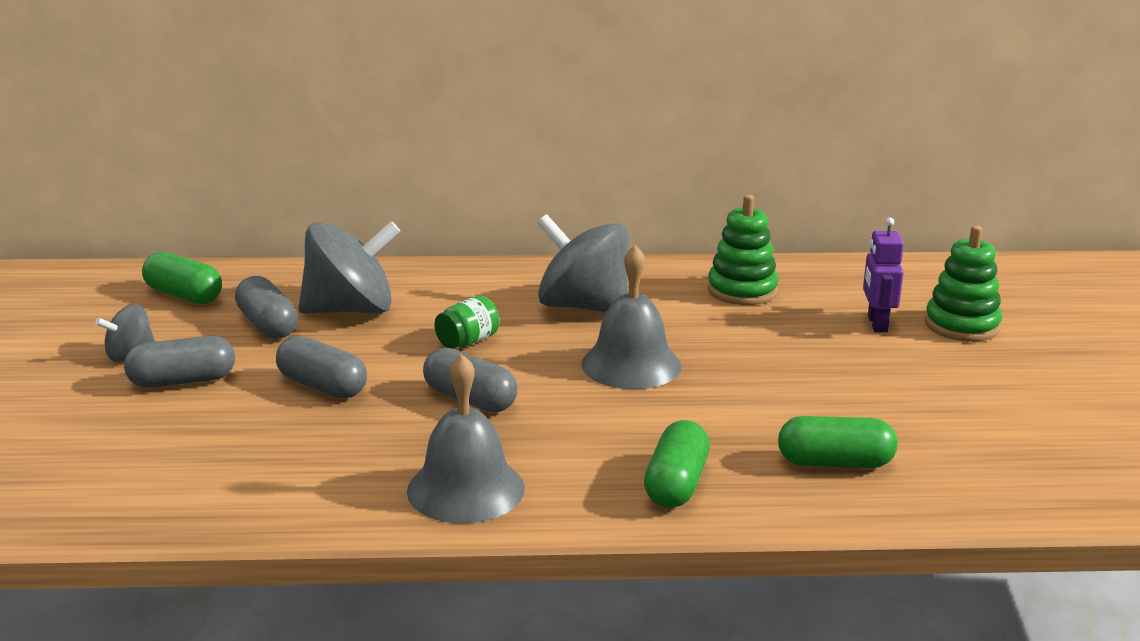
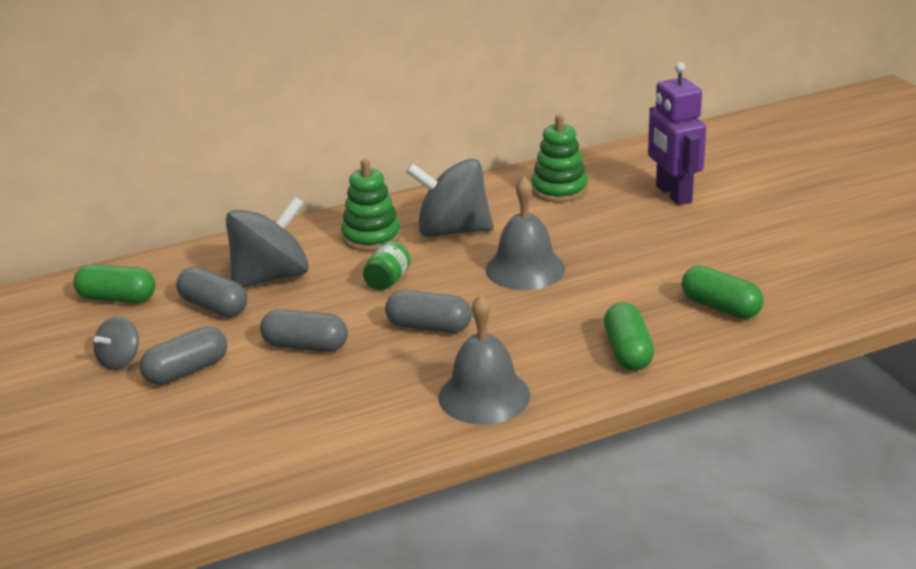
camera: 20 degrees left, 5 degrees up
(835, 463) = (720, 307): green capsule -> green capsule turned 60 degrees clockwise
(877, 324) = (673, 194): purple robot -> purple robot, size x1.58
(962, 325) = (730, 182): green stacking toy -> green stacking toy (371, 237)

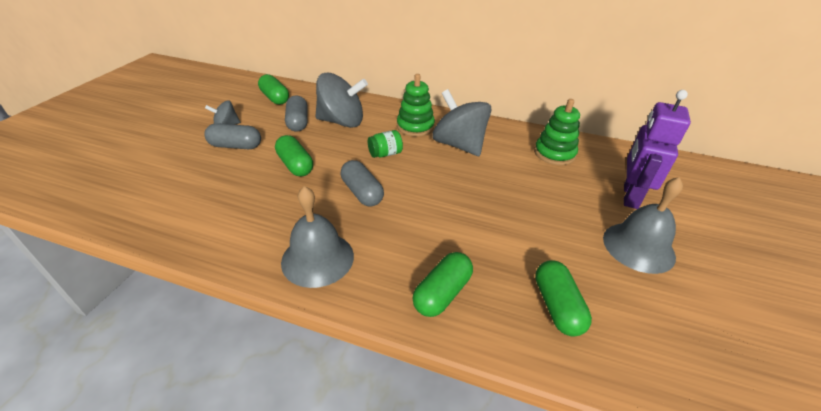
camera: 40 degrees right, 10 degrees up
(305, 346) = (295, 165): grey capsule -> green capsule
(525, 269) = (464, 190): grey bell -> grey bell (638, 247)

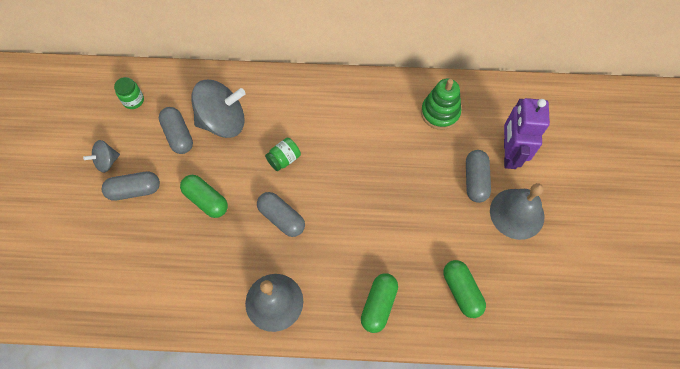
camera: 15 degrees left, 25 degrees up
(275, 98) = (133, 100): green capsule -> green jar
(415, 127) = (299, 108): green stacking toy -> none
(459, 145) = (349, 125): grey spinning top -> none
(587, 208) = (475, 180): none -> grey capsule

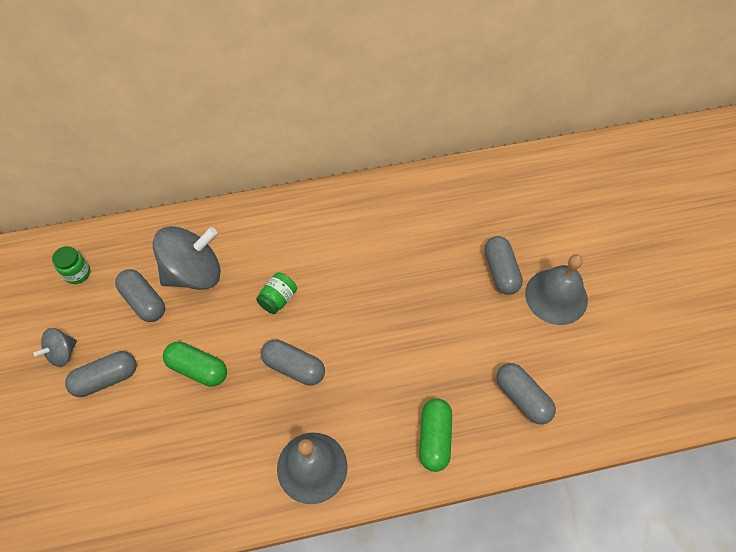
camera: 15 degrees left, 5 degrees down
(440, 113) = (440, 207): green stacking toy -> none
(461, 291) = (522, 398): green capsule -> grey capsule
(509, 154) = (528, 234): purple robot -> none

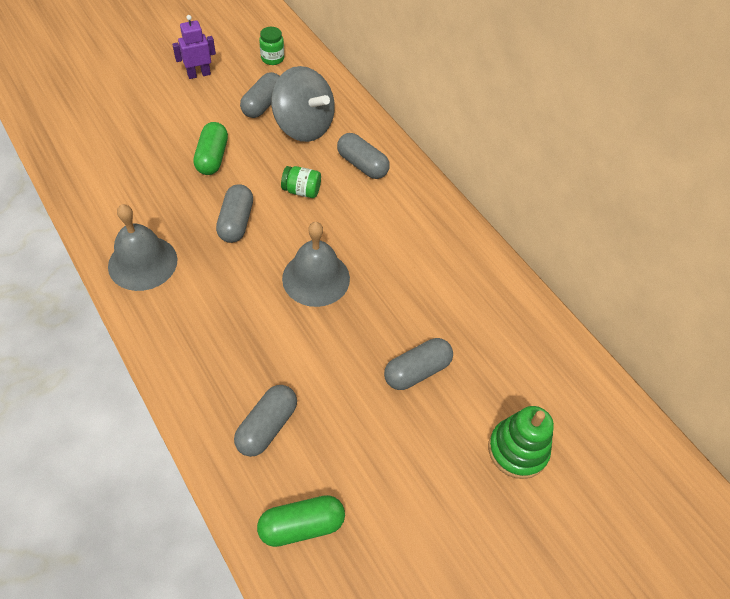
camera: 65 degrees right, 5 degrees down
(62, 353) = (199, 74): grey spinning top -> purple robot
(106, 378) = (185, 106): grey capsule -> grey capsule (362, 165)
(434, 438) = (197, 353): green capsule -> green capsule (302, 525)
(556, 296) = (409, 436): grey bell -> grey bell (316, 278)
(583, 230) = (517, 450): none -> green stacking toy

